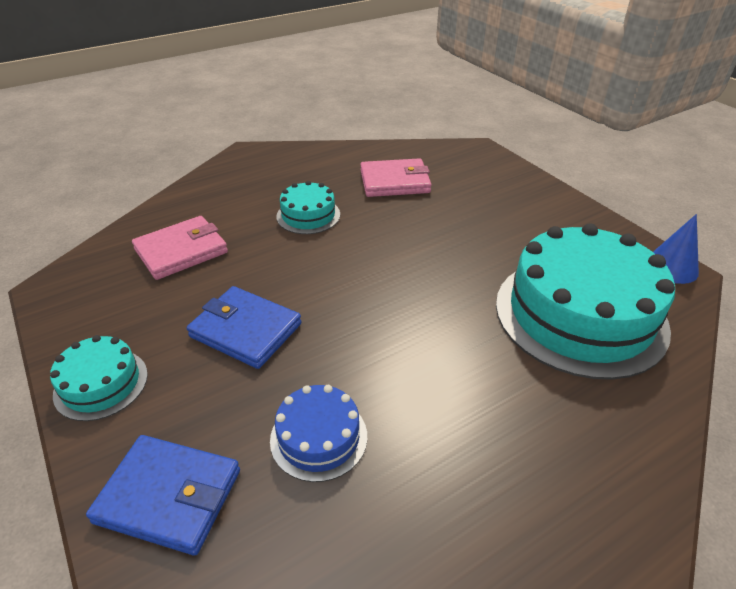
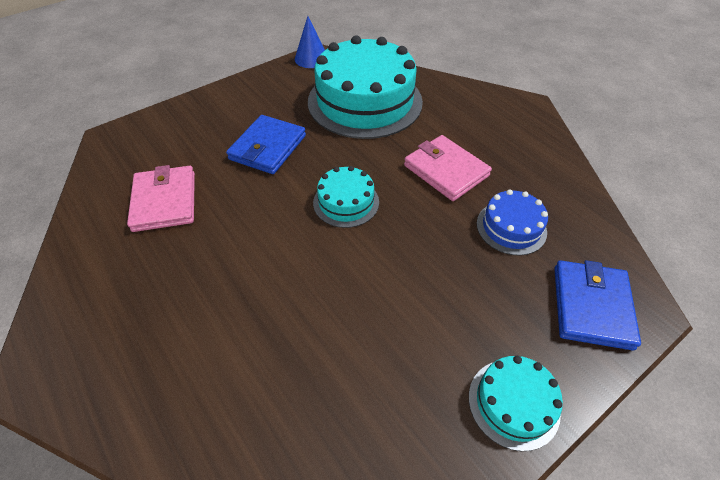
camera: 95 degrees left, 10 degrees up
(181, 251) = (292, 396): pink wallet -> pink wallet (446, 171)
(245, 330) = (417, 294): blue wallet -> blue wallet (268, 147)
(308, 215) = (224, 272): turquoise cake -> turquoise cake (346, 202)

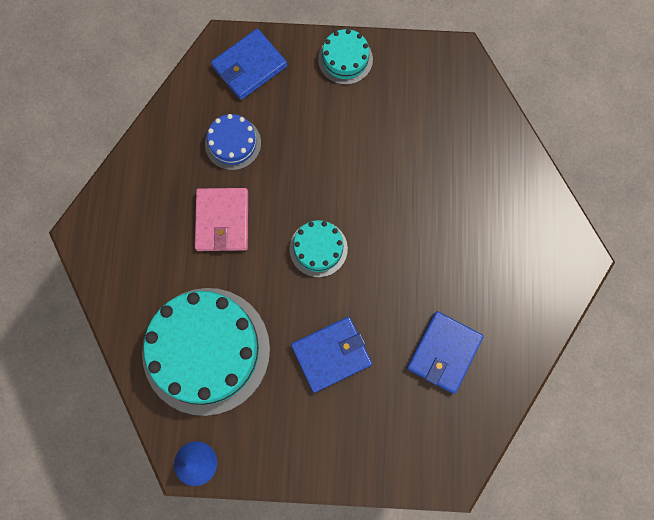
camera: 140 degrees left, 25 degrees up
(164, 201) = (444, 352): pink wallet -> blue wallet

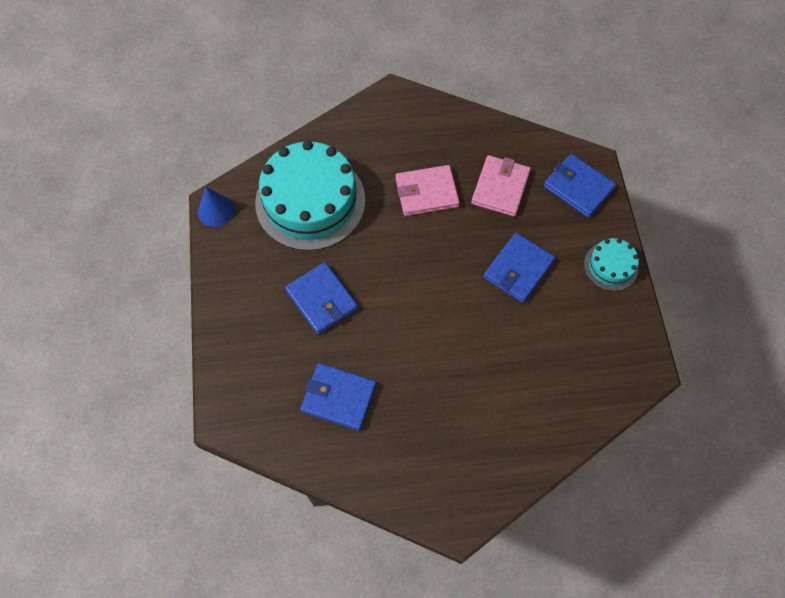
camera: 80 degrees right, 10 degrees down
(233, 143) = (500, 188): blue cake -> pink wallet
(318, 248) = (417, 273): turquoise cake -> none
(332, 147) = (518, 269): none -> blue wallet

